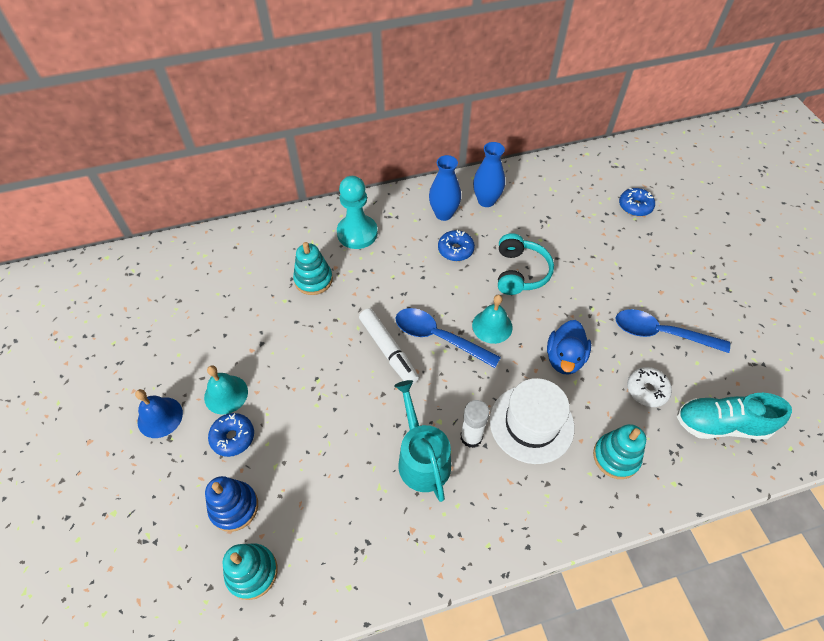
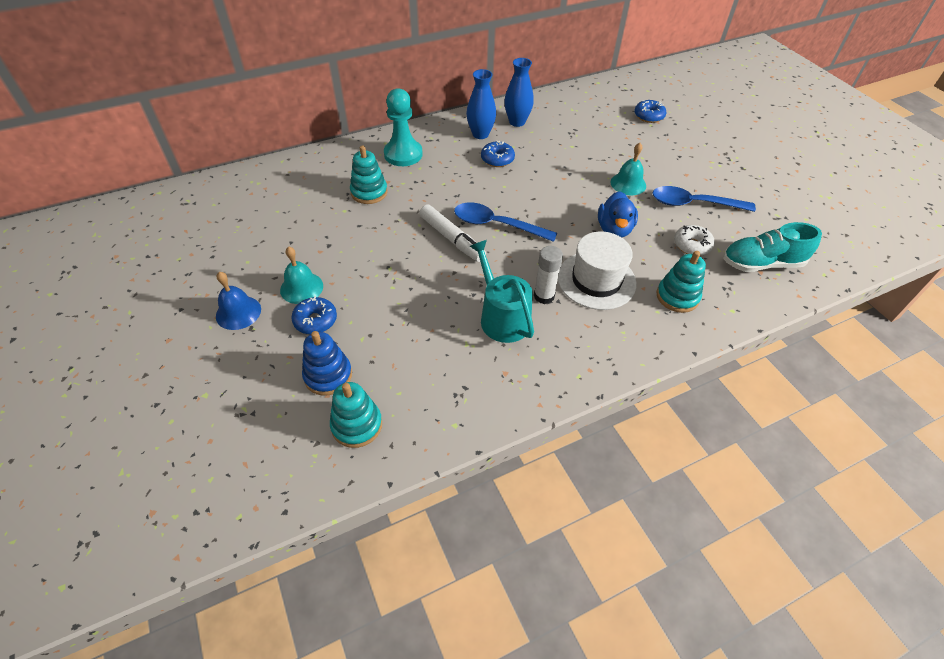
camera: 10 degrees left, 5 degrees down
(492, 326) = (543, 212): turquoise bell -> turquoise bell (628, 184)
(520, 272) = (559, 171): turquoise headphones -> none

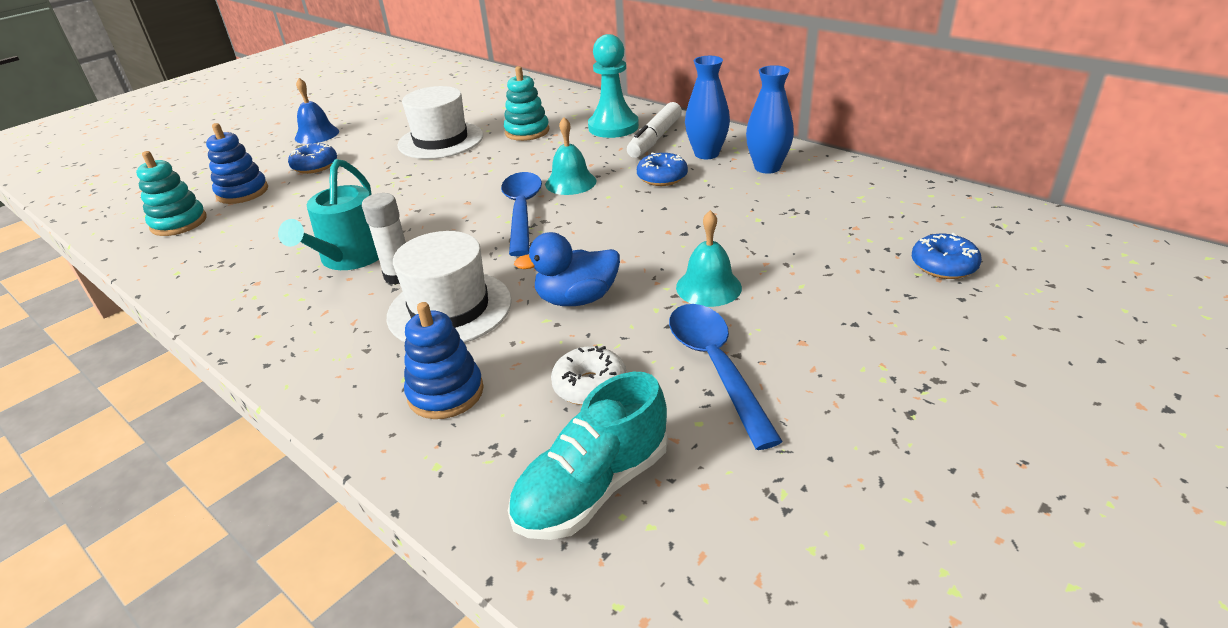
camera: 70 degrees right, 15 degrees down
(301, 288) = (359, 147): turquoise bell -> turquoise bell (570, 182)
(338, 238) = (441, 140): none -> white hat
(452, 239) = (476, 193): white marker -> white marker (655, 138)
(502, 317) = (350, 257): turquoise watering can -> turquoise watering can turned 150 degrees clockwise
(677, 297) = (446, 393): turquoise stacking toy -> blue stacking toy
(761, 263) = (592, 488): turquoise shoe -> turquoise shoe turned 105 degrees counterclockwise

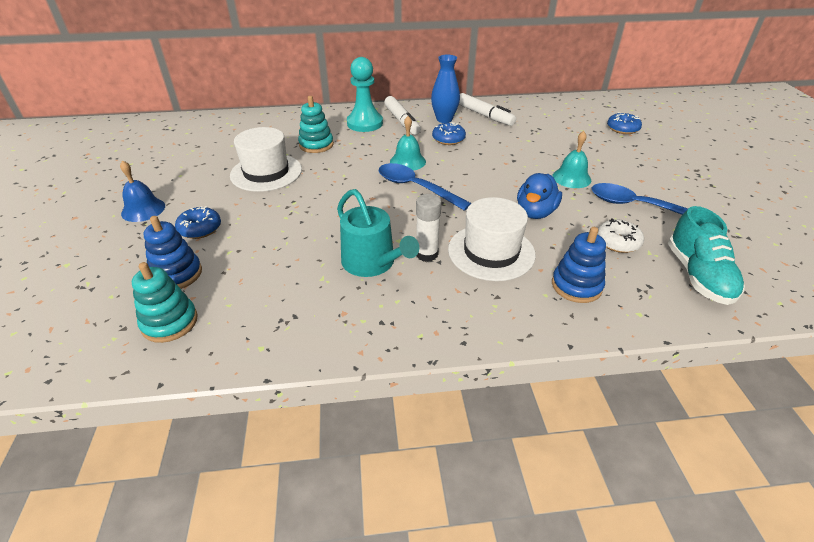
camera: 50 degrees left, 5 degrees up
(767, 167) = (484, 115): blue vase -> white marker

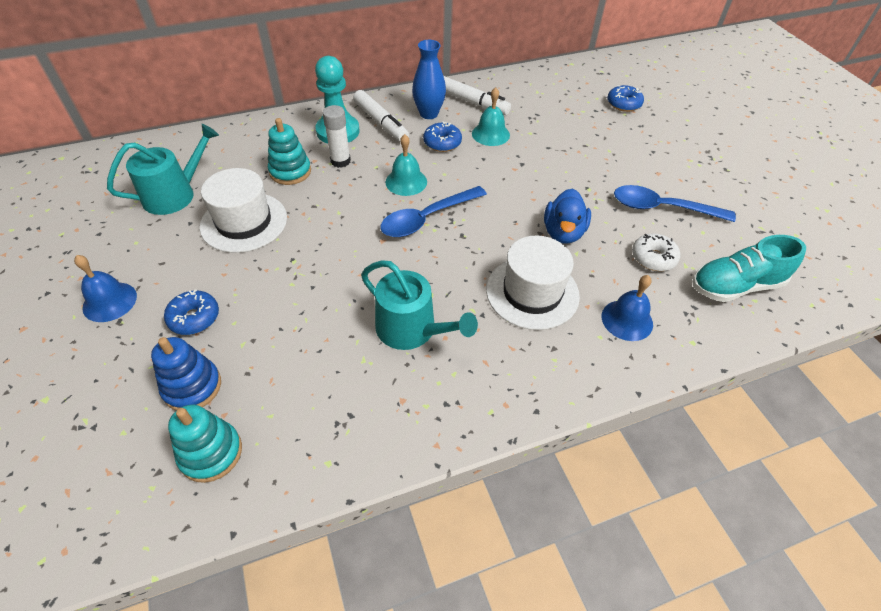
camera: 15 degrees left, 10 degrees up
(222, 149) = (175, 194): none -> turquoise watering can
(416, 188) = (427, 218): blue spoon -> blue spoon turned 60 degrees counterclockwise
(426, 254) = (466, 307): white glue stick -> white glue stick (340, 161)
(571, 178) = (588, 180): turquoise bell -> turquoise bell (490, 134)
(576, 286) = (627, 320): blue stacking toy -> blue bell
(698, 275) = (735, 286): turquoise shoe -> turquoise shoe turned 90 degrees clockwise

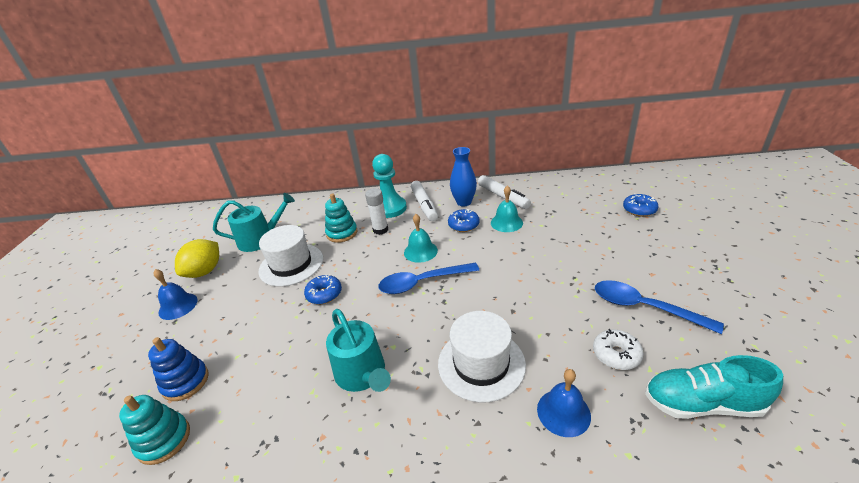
camera: 25 degrees right, 15 degrees down
(118, 250) = (205, 271): none -> yellow lemon
(194, 318) = (219, 329): blue donut -> blue donut (324, 294)
(563, 232) = (534, 314): blue duck -> none

